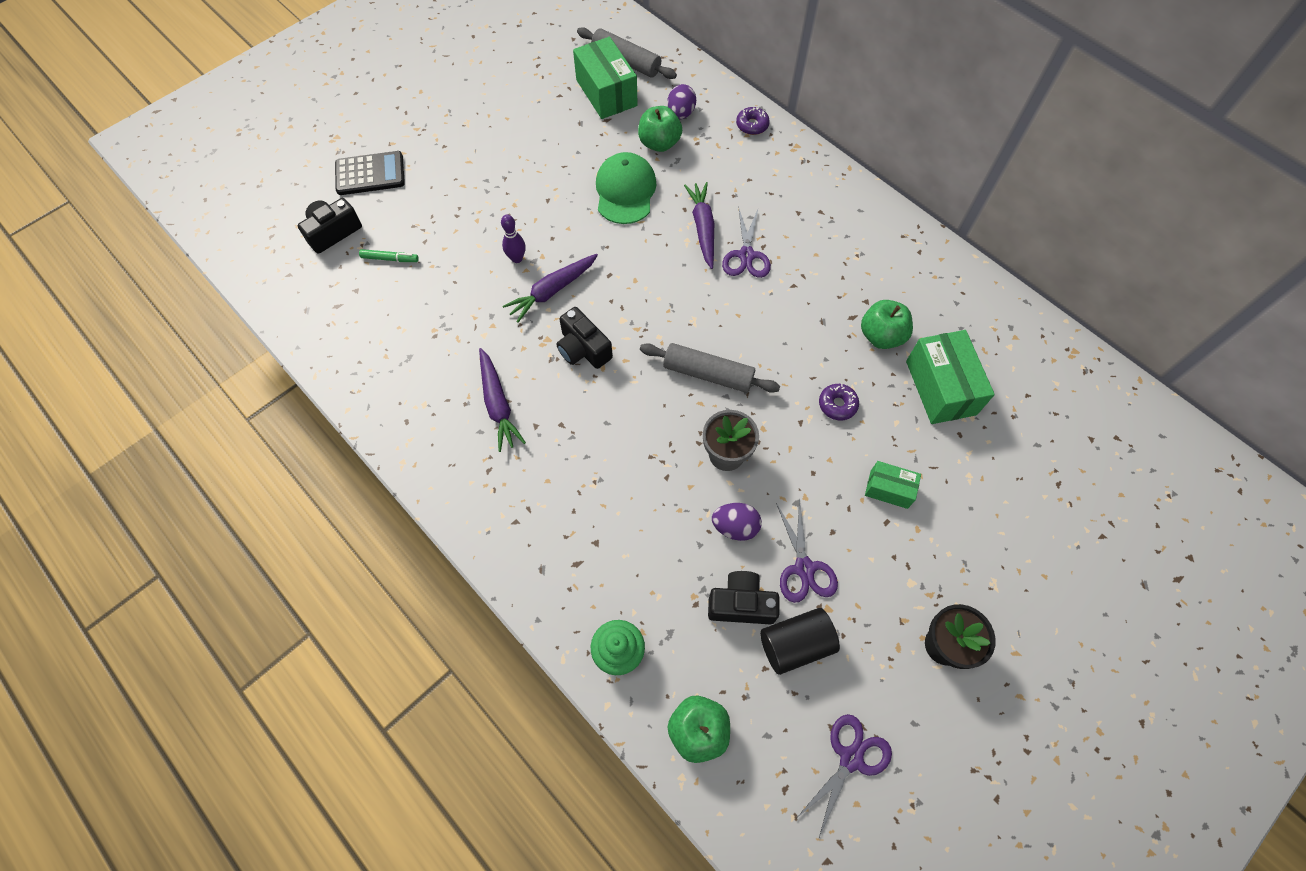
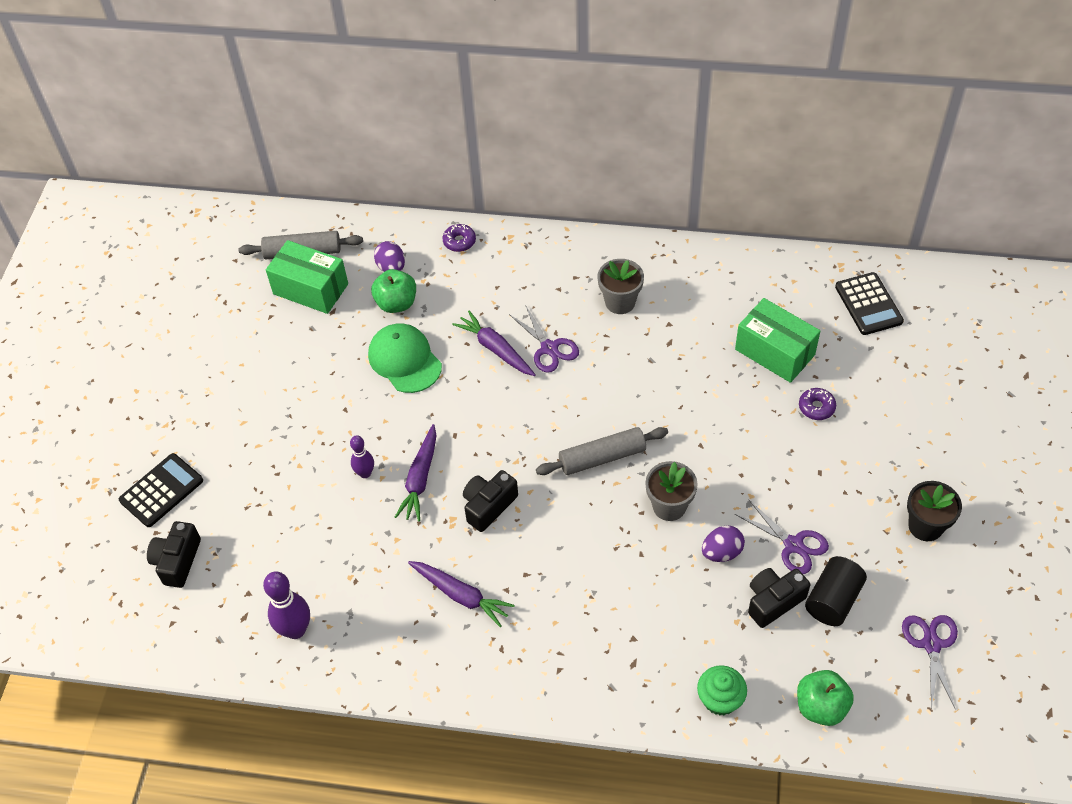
camera: 35 degrees left, 10 degrees down
(361, 341) = (295, 630): none -> purple bowling pin
(390, 259) = (253, 548): green marker -> none
(583, 349) = (488, 506): black camera -> black camera turned 120 degrees clockwise
(837, 405) = (715, 414): purple donut -> purple donut (816, 407)
(840, 256) = (620, 302): none -> grey flower pot
(881, 336) = (702, 343): green apple -> none
(888, 489) = (802, 449): green box -> none
(1070, 404) = (868, 304): none -> black calculator

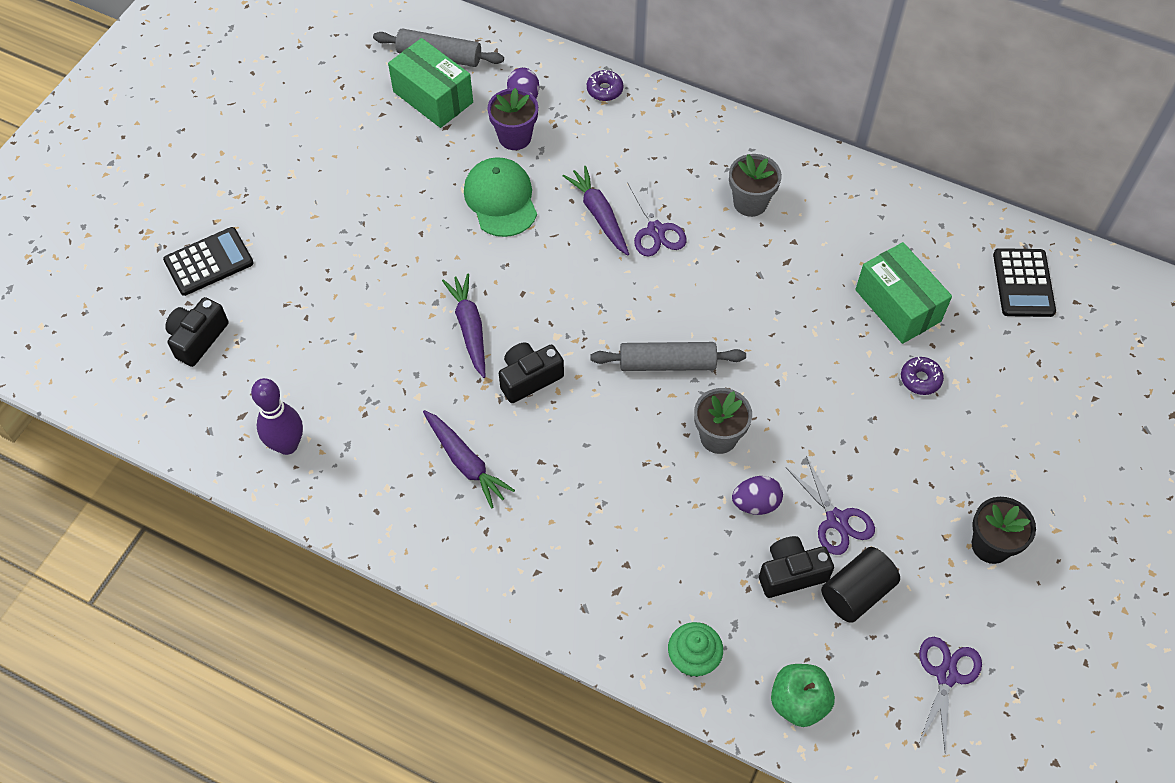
camera: 15 degrees right, 5 degrees up
(365, 473) = (416, 305): purple bowling pin -> none
(396, 303) = (515, 137): green apple -> purple flower pot
(420, 479) = (470, 328): purple carrot -> purple carrot turned 135 degrees clockwise

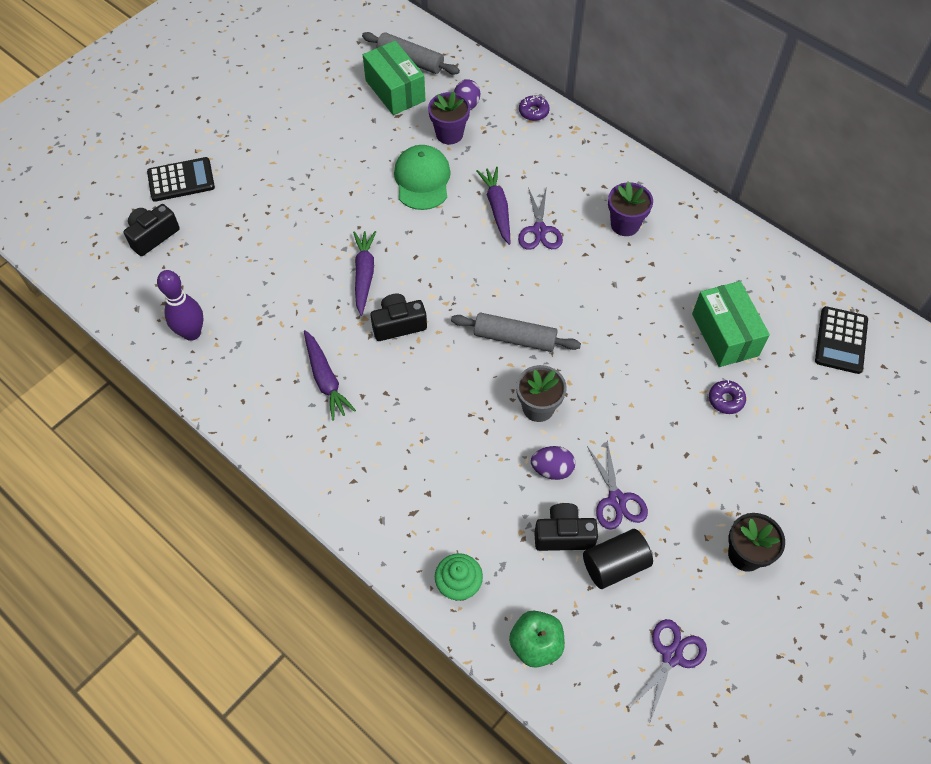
camera: 15 degrees right, 0 degrees up
(750, 203) = (625, 224): grey flower pot -> purple flower pot

